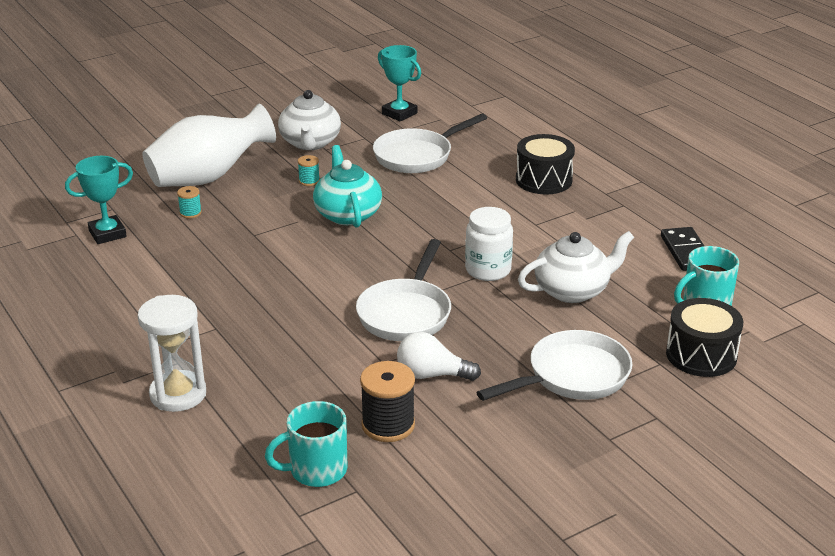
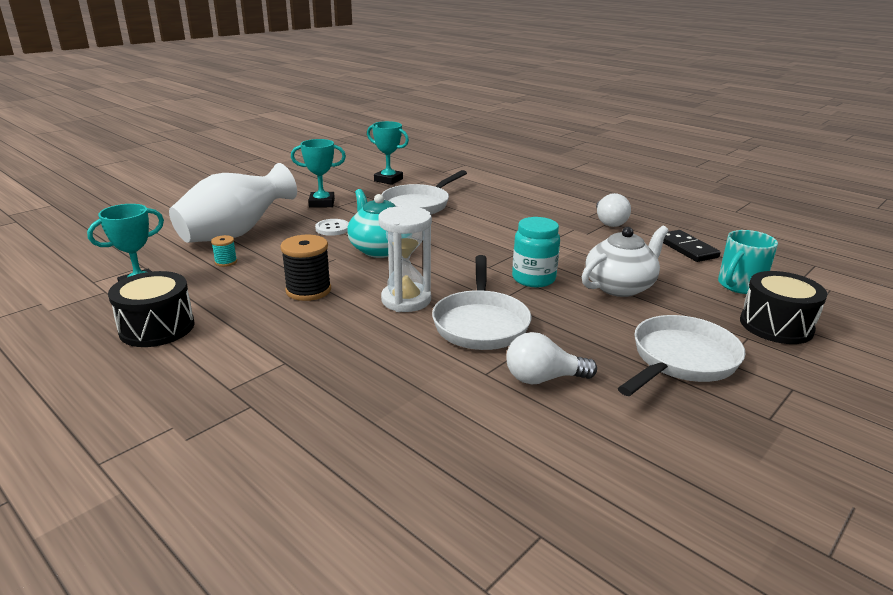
camera: 15 degrees left, 5 degrees down
(178, 394) = (261, 444): white hourglass -> white hourglass (406, 300)
(309, 181) = (332, 228): turquoise spool -> white button
(310, 143) = (322, 203): white teapot -> turquoise trophy
(316, 470) = (476, 516): turquoise mug -> none
(388, 425) = (530, 442): black spool -> black spool (308, 290)
(488, 270) = (533, 279): white jar -> turquoise jar
(543, 180) = (533, 211): black drum -> black drum (157, 328)
(623, 205) = (609, 222): none -> white light bulb

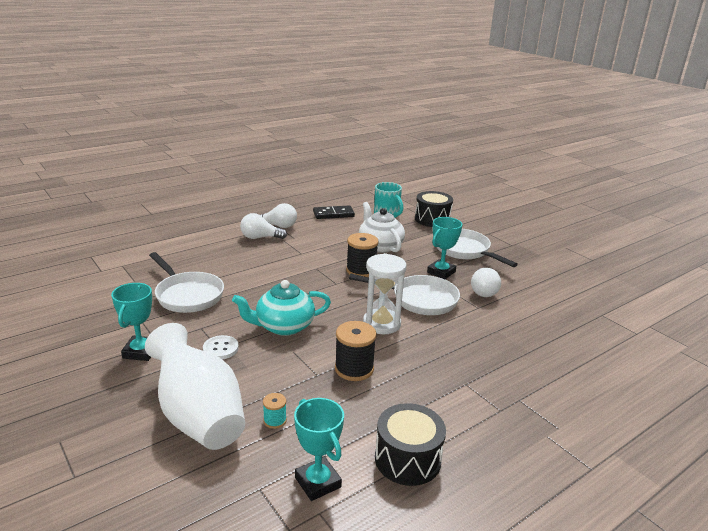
camera: 80 degrees left, 0 degrees up
(388, 180) = (99, 304): turquoise trophy -> turquoise trophy (441, 272)
(533, 279) = (361, 270): turquoise jar -> black spool
(567, 217) = (260, 237): none -> white light bulb

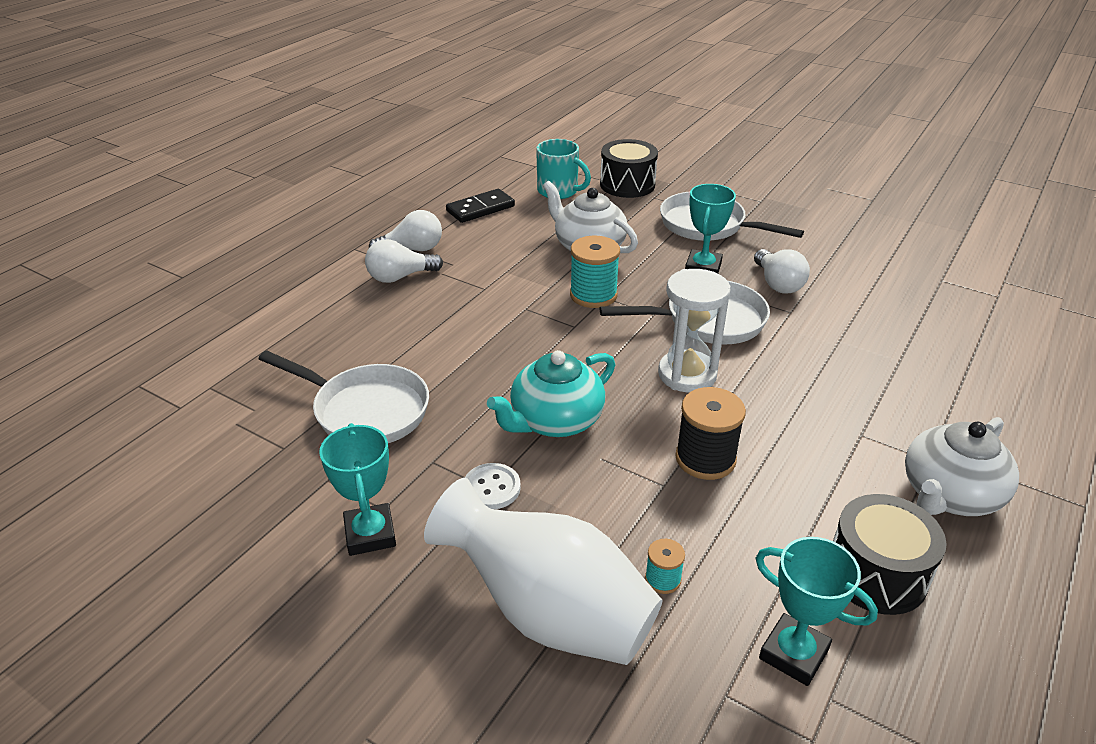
camera: 20 degrees left, 10 degrees up
(361, 270) = (593, 295): black spool -> turquoise spool
(496, 433) = (949, 495): none -> white teapot

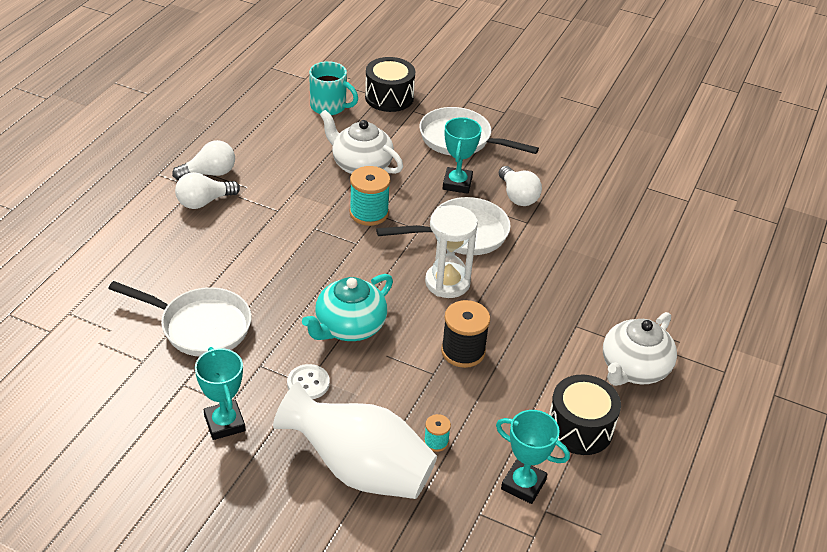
camera: 10 degrees left, 5 degrees up
(480, 209) = (262, 128): black domino -> none

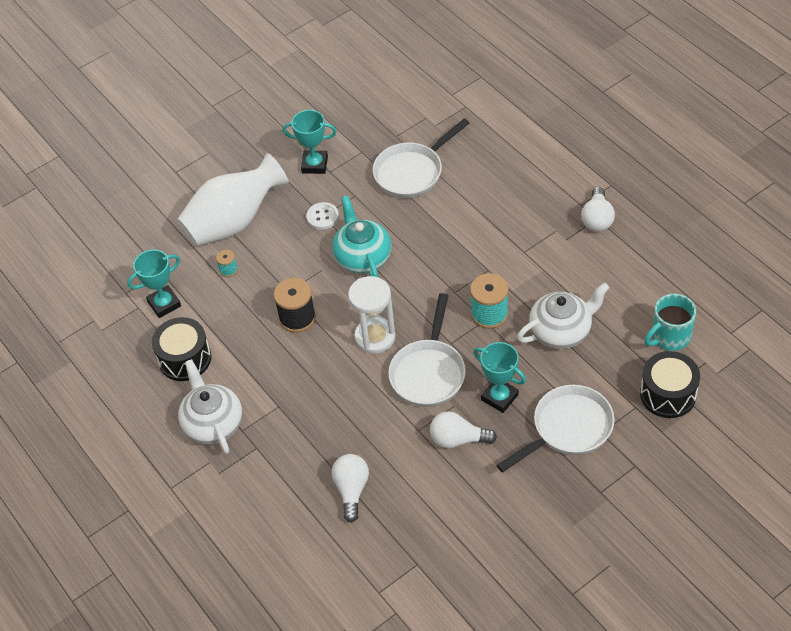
camera: 125 degrees right, 10 degrees up
(204, 202) = (558, 206): white light bulb -> white light bulb (351, 490)

